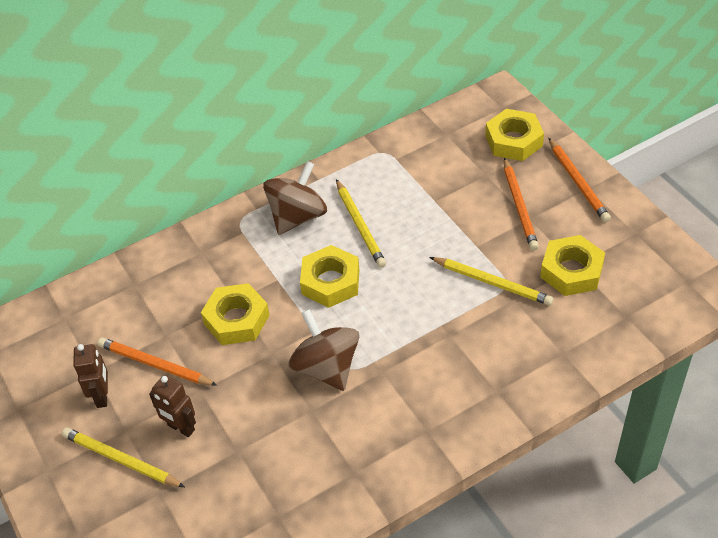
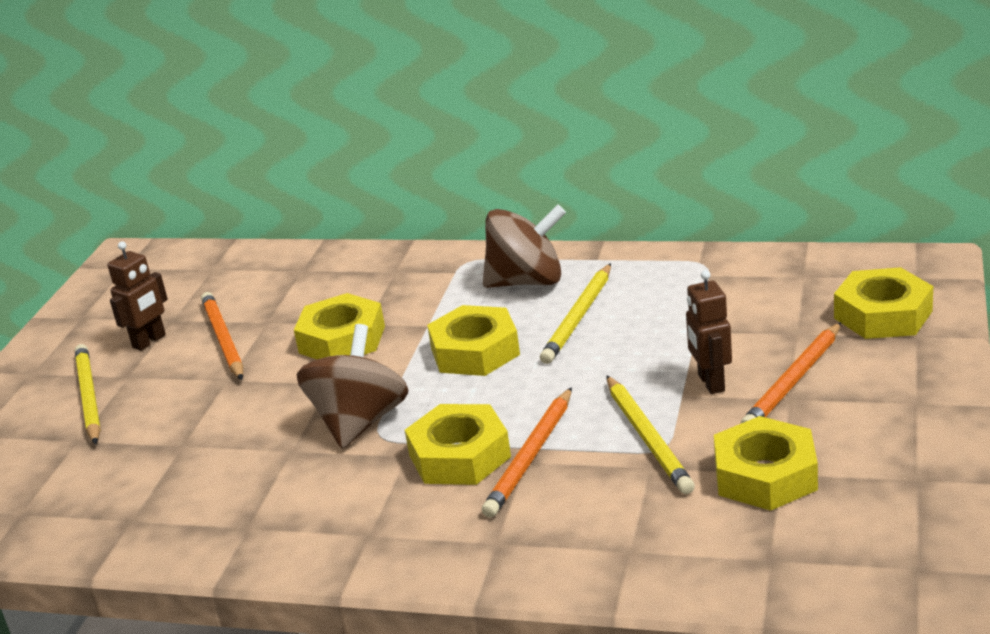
camera: 45 degrees right, 20 degrees down
(181, 428) = (167, 400): brown robot -> brown robot (710, 383)
(411, 353) = (459, 456): none -> yellow nut
(578, 182) = (911, 390): orange pencil -> orange pencil (530, 456)

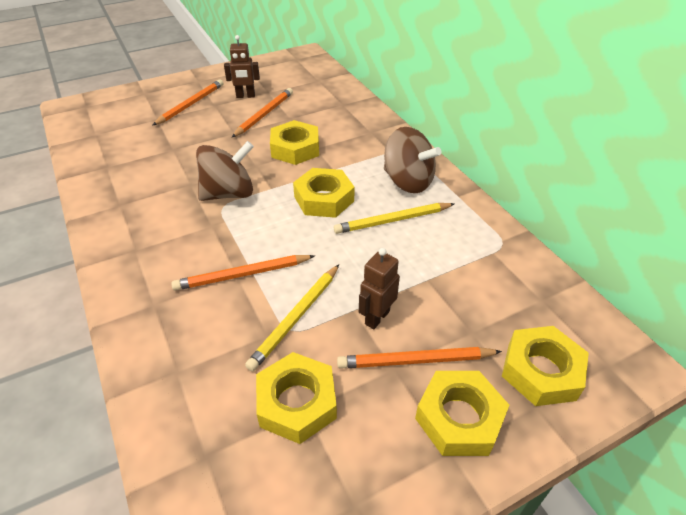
camera: 45 degrees right, 15 degrees up
(89, 397) = (191, 104): yellow pencil -> orange pencil
(459, 456) = (224, 246): yellow nut -> yellow nut (459, 418)

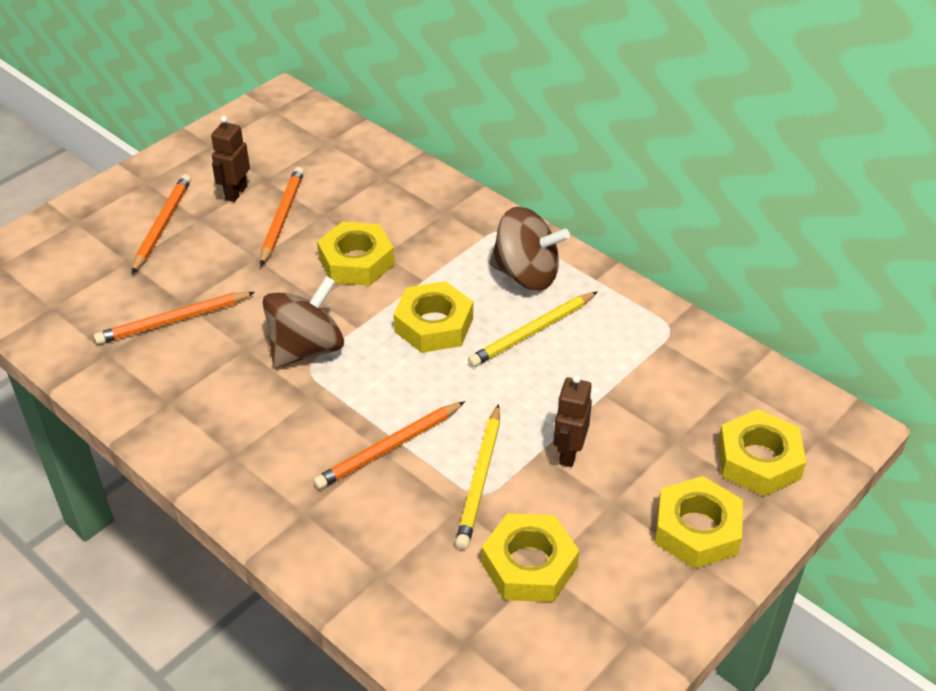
camera: 20 degrees left, 0 degrees up
(245, 96) = (236, 193): brown robot -> brown robot turned 135 degrees clockwise
(415, 360) = (630, 487): orange pencil -> orange pencil (173, 321)

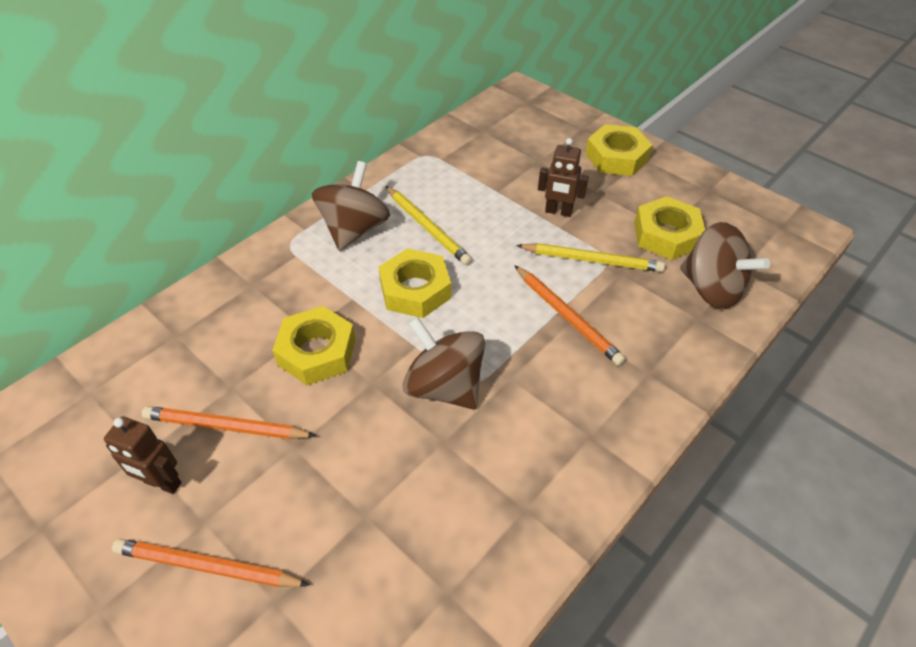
camera: 90 degrees left, 5 degrees up
(173, 321) = (395, 522): orange pencil -> none
(428, 598) = (711, 289): none -> brown spinning top
(758, 460) = (552, 127): yellow nut -> none

